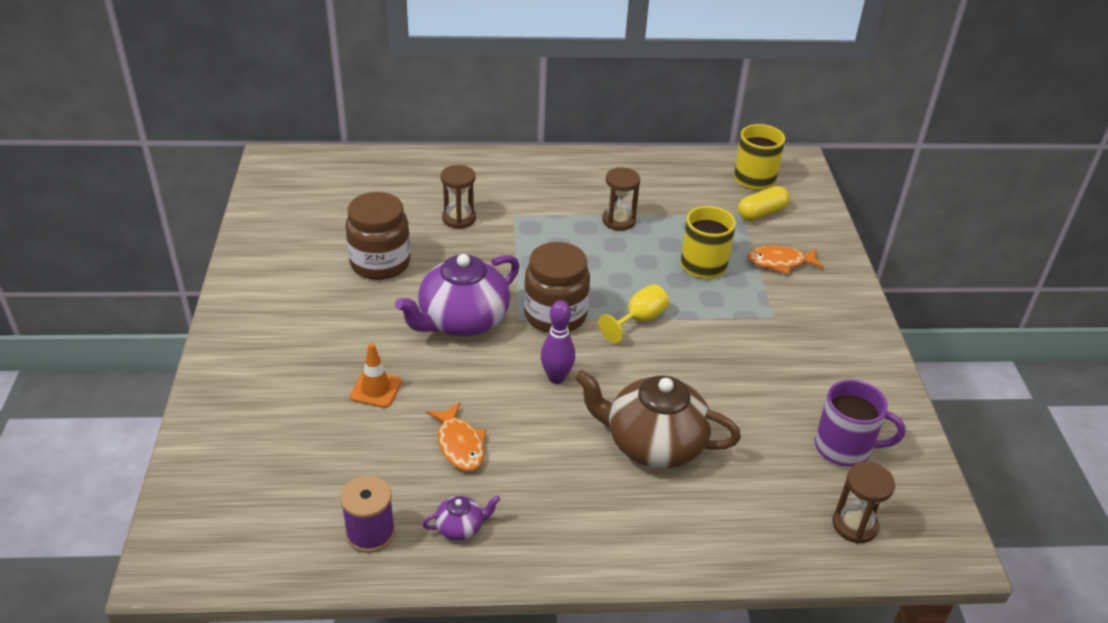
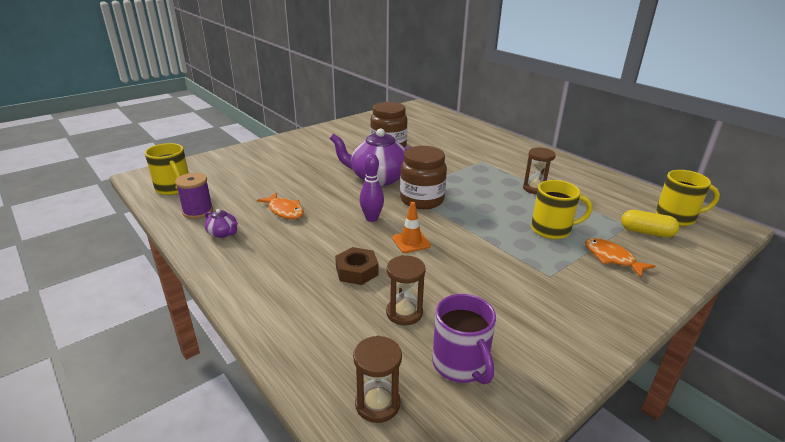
camera: 55 degrees right, 10 degrees down
(260, 538) = (174, 188): none -> yellow mug
(376, 389) = (299, 177): orange traffic cone -> orange traffic cone (411, 242)
(459, 218) = (452, 150): brown hourglass -> brown hourglass (404, 313)
(460, 444) = (284, 211): orange fish -> orange fish turned 75 degrees counterclockwise
(639, 320) = (460, 226): yellow goblet -> none
(653, 443) = (357, 271): brown teapot -> brown nut

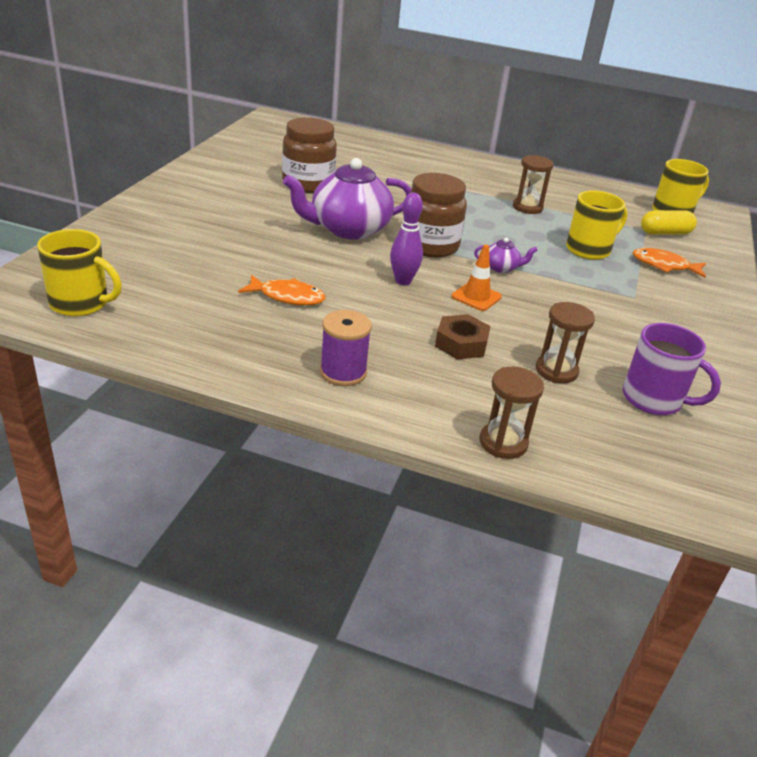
camera: 35 degrees left, 5 degrees up
(198, 211) = (169, 326): purple spool -> purple spool (343, 372)
(223, 233) = (247, 345): purple teapot -> purple teapot (501, 268)
(377, 404) = (630, 457): brown hourglass -> brown hourglass (503, 443)

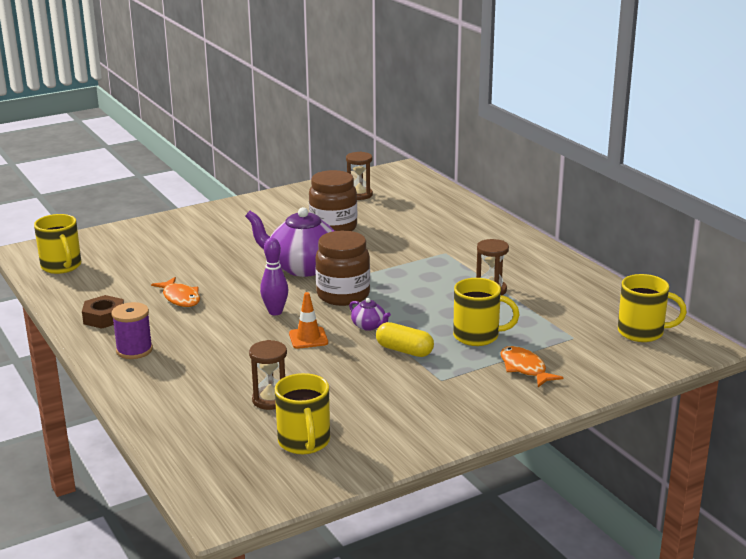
camera: 45 degrees right, 10 degrees down
(461, 343) = (238, 361): brown nut -> brown nut (104, 317)
(503, 443) = (154, 421): brown hourglass -> brown hourglass (359, 195)
(654, 400) = (304, 442): purple mug -> yellow mug
(665, 233) = (589, 346): yellow capsule -> yellow capsule (404, 350)

